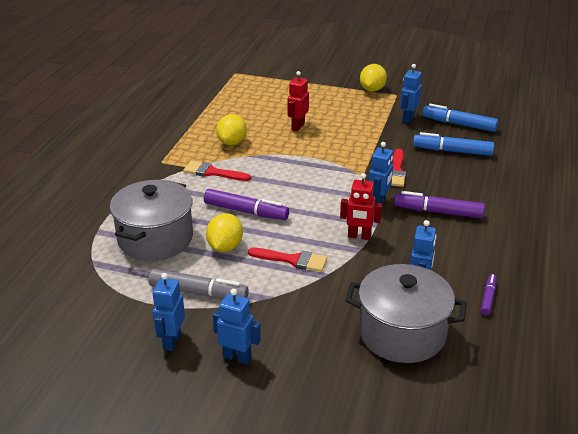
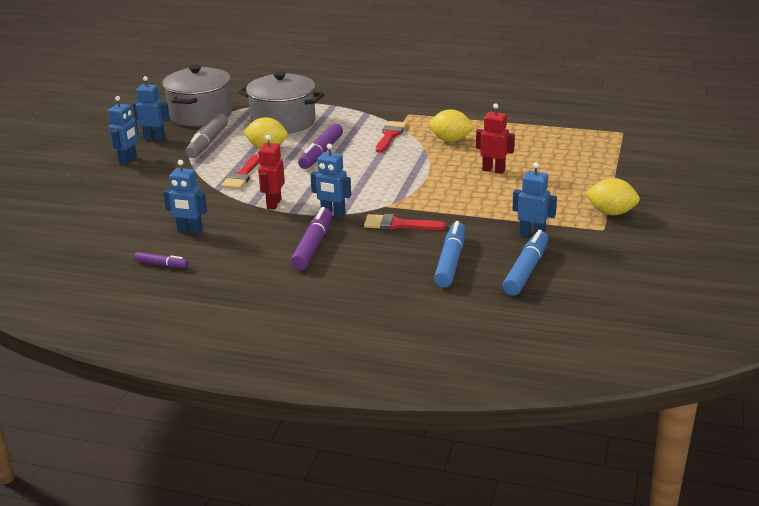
camera: 90 degrees right, 5 degrees down
(402, 333) = (129, 221): grey pot -> grey pot (200, 115)

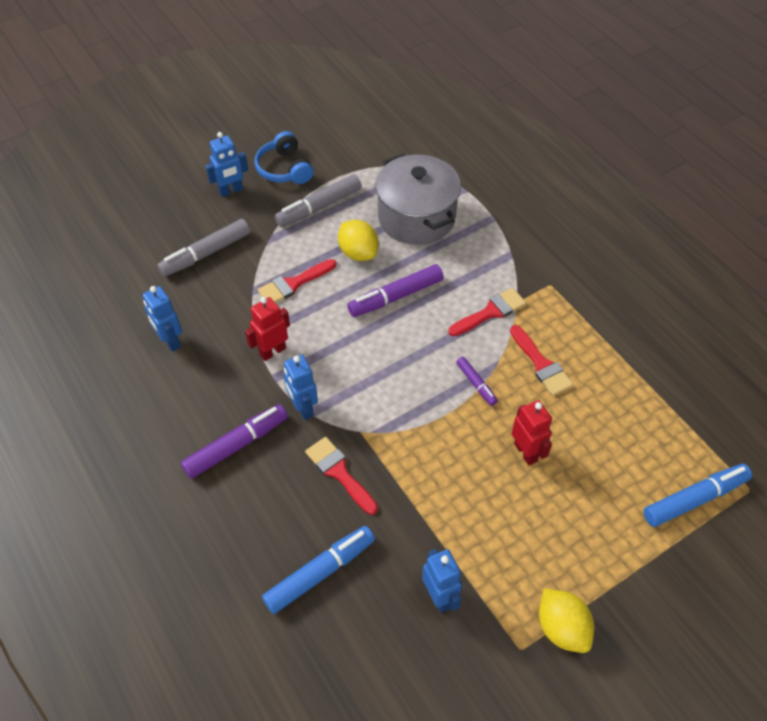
camera: 40 degrees right, 25 degrees up
(154, 138) = (284, 169): blue robot -> blue headphones
(154, 189) = (206, 254): none -> grey marker
(162, 264) = (104, 375): purple marker -> purple marker (476, 384)
(200, 115) = (359, 154): grey pot -> none
(451, 140) = (541, 364): yellow lemon -> red brush
(526, 270) = (370, 649): blue marker -> blue marker (694, 499)

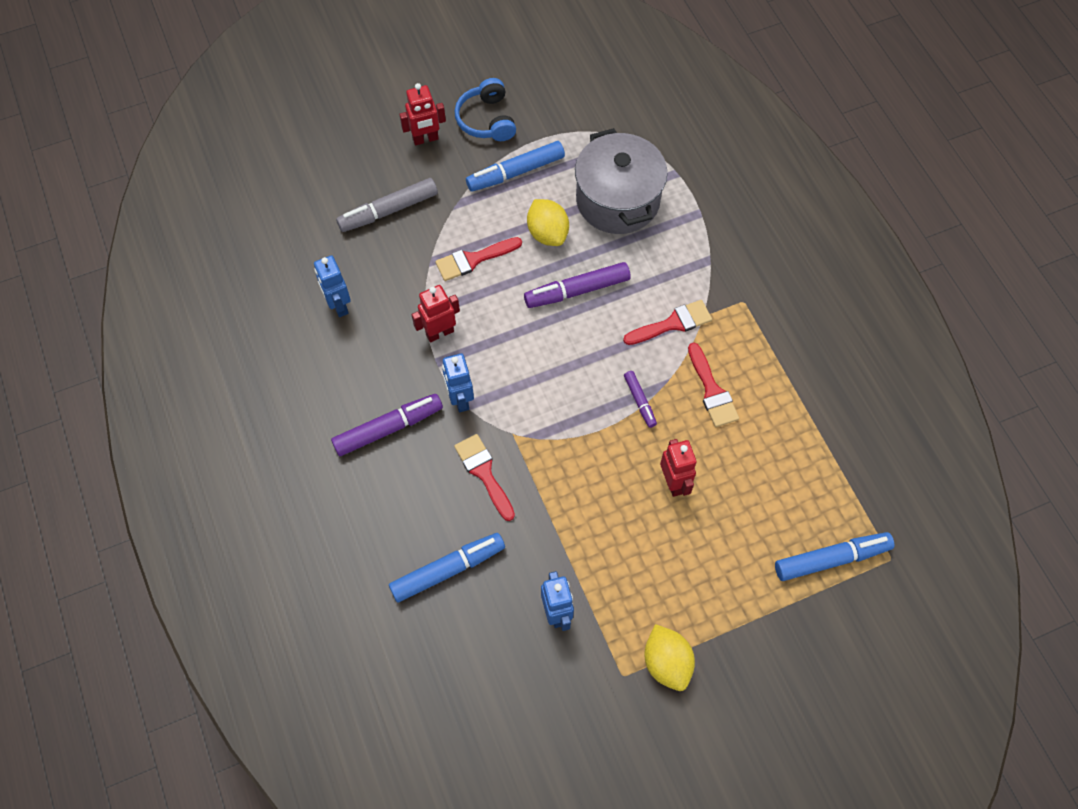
camera: 10 degrees right, 10 degrees up
(231, 191) = (425, 139): blue robot -> red robot
(319, 207) = (515, 172): grey marker -> blue marker

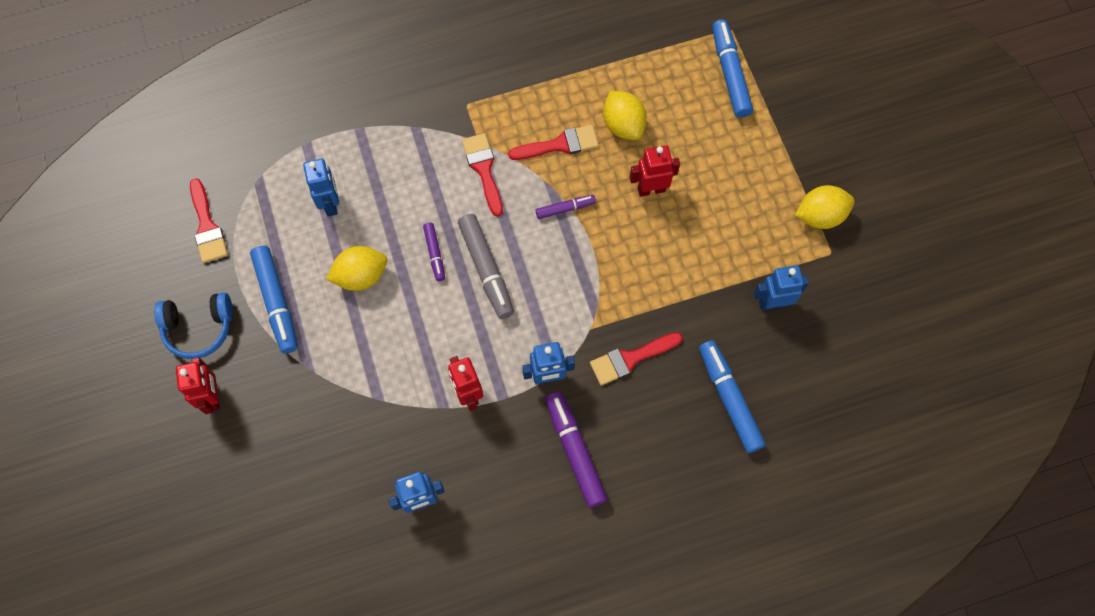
camera: 85 degrees left, 5 degrees up
(388, 211) = (305, 442): grey marker -> grey marker (486, 269)
(473, 259) = (382, 354): red brush -> red brush (207, 226)
(577, 291) = (435, 254): purple marker -> purple marker, size x0.55
(617, 200) = (330, 203): grey pot -> blue robot
(745, 450) = (623, 125): none -> yellow lemon

